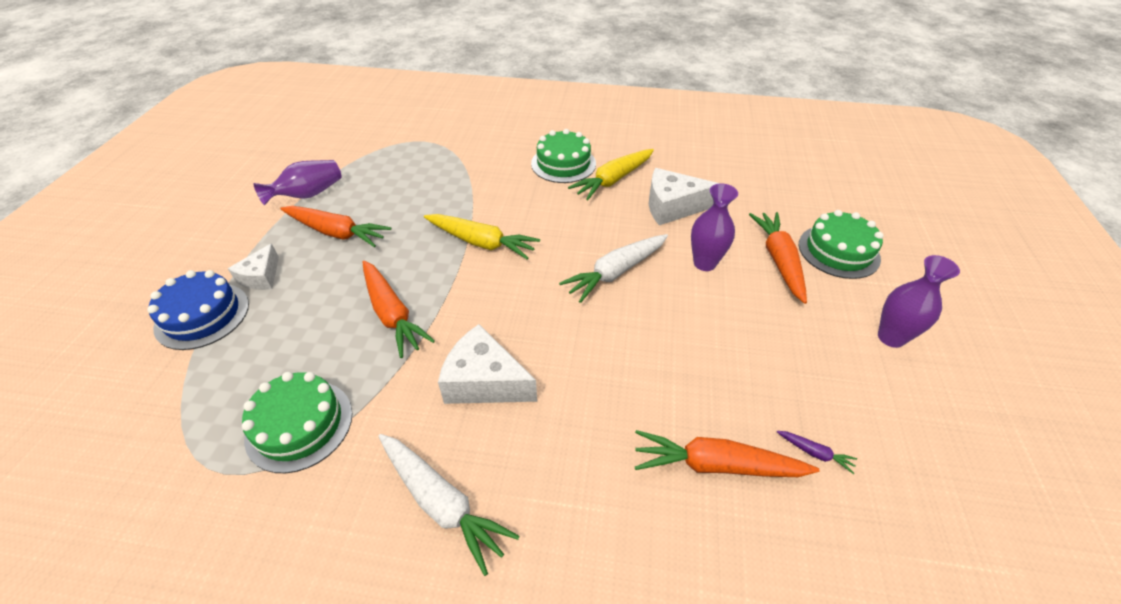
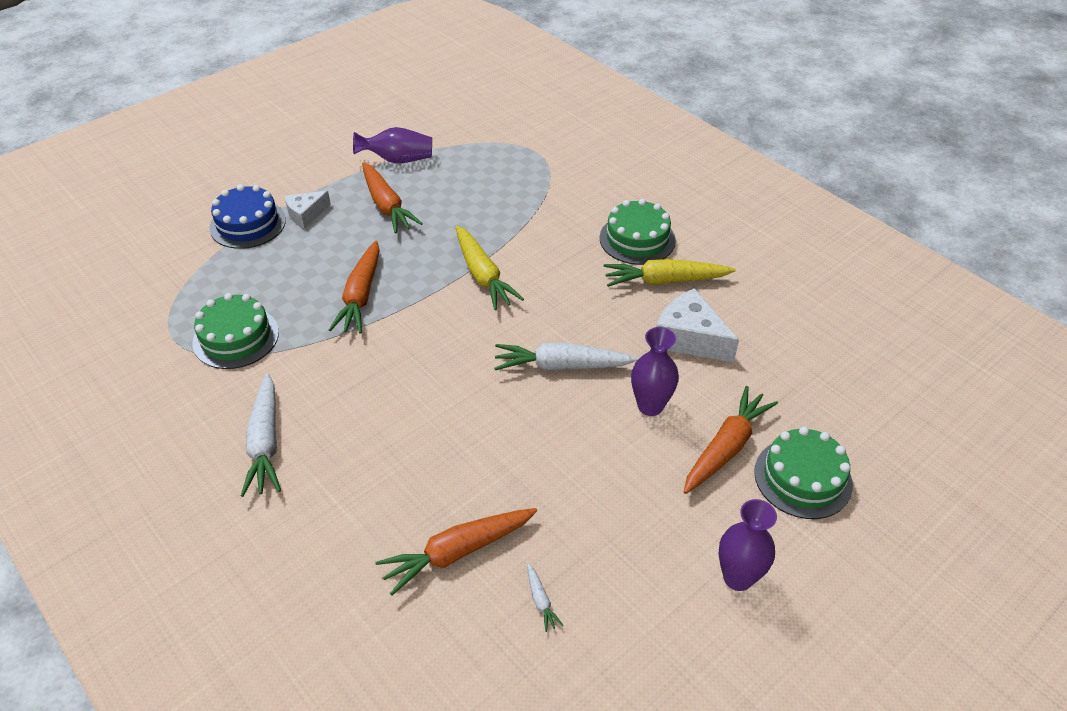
camera: 40 degrees right, 0 degrees up
(484, 381) = (370, 385): white cheese -> none
(716, 465) = (458, 552): orange carrot -> orange carrot turned 75 degrees counterclockwise
(814, 453) = (540, 600): purple carrot -> white carrot

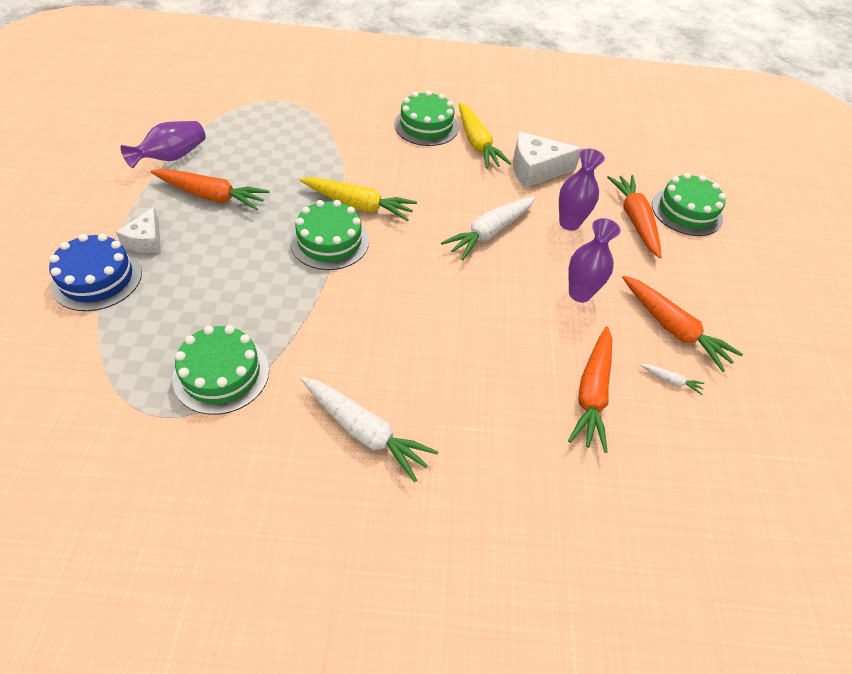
camera: 50 degrees left, 5 degrees up
(361, 295) = (285, 274): orange carrot -> orange carrot (673, 328)
(423, 291) = (329, 241): none -> green cake
(665, 281) = (477, 143): yellow carrot -> yellow carrot turned 60 degrees counterclockwise
(738, 577) = (731, 286): purple vase -> purple vase (580, 293)

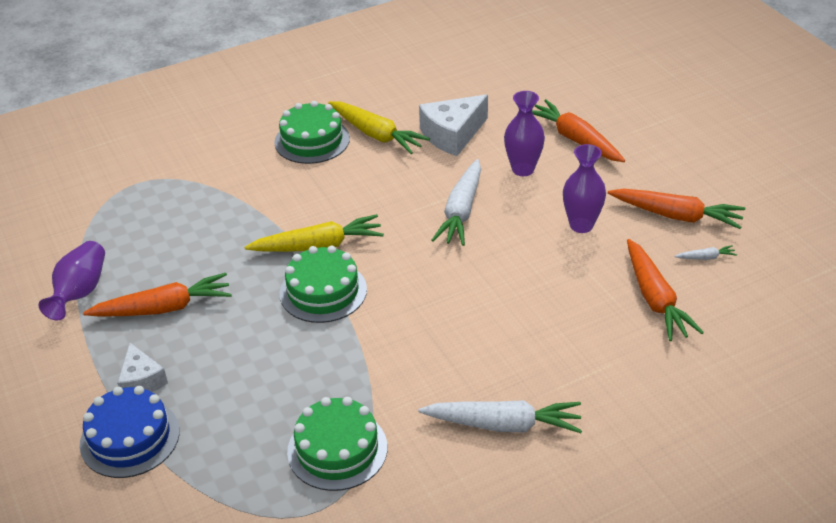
camera: 25 degrees left, 10 degrees down
(686, 211) = (612, 111): green cake -> none

